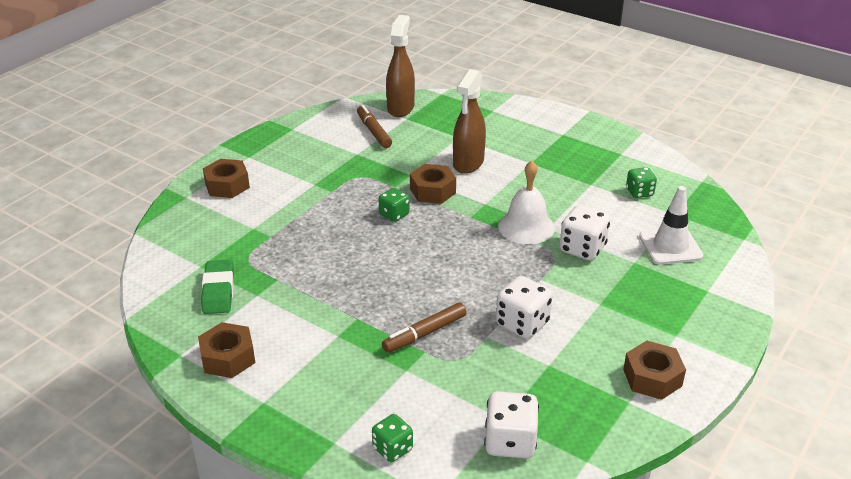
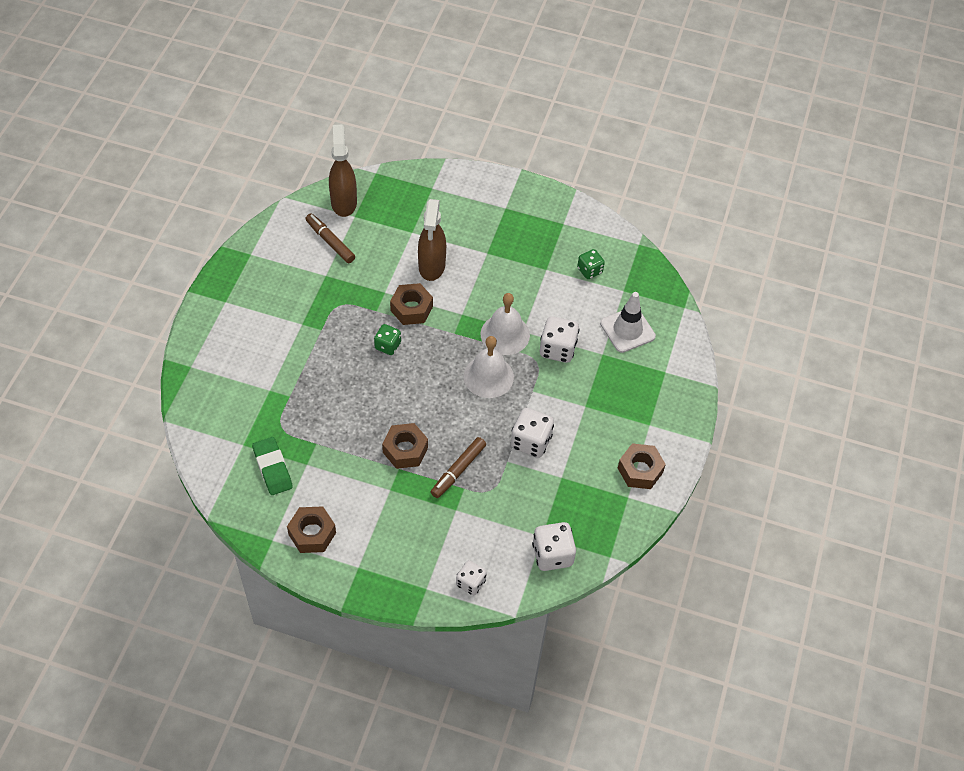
camera: 20 degrees left, 20 degrees up
(227, 185) = (222, 344): brown nut -> brown nut (405, 450)
(392, 449) = (470, 583): green dice -> white dice
(494, 258) = (488, 376): none -> white bell

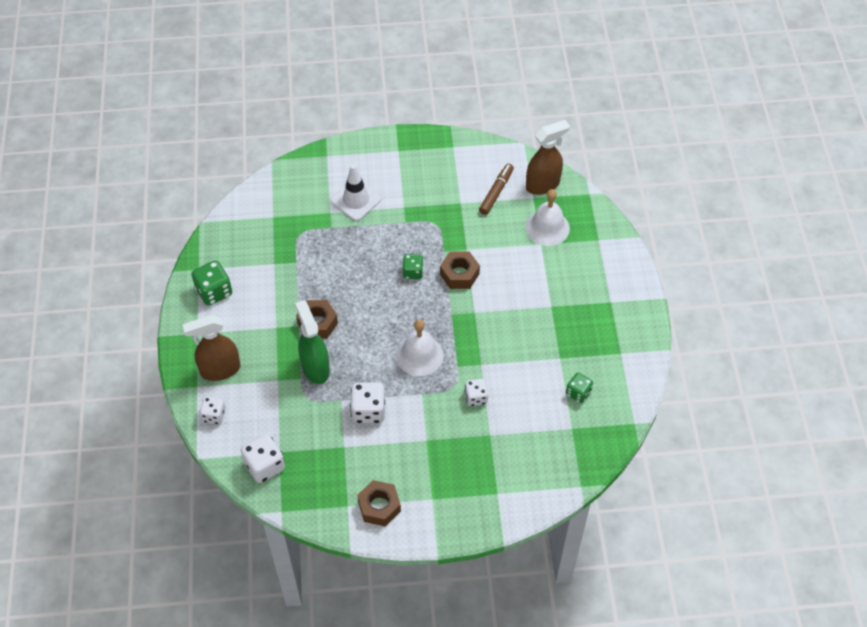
camera: 70 degrees right, 0 degrees up
(272, 468) = (260, 243): green eraser -> none
(312, 533) = (214, 291): brown nut -> green dice
(432, 266) = (512, 271): brown spray bottle -> brown spray bottle (220, 370)
(458, 470) = (315, 367): brown marker -> green spray bottle
(505, 334) = (470, 351): white bell -> white bell (547, 227)
(557, 349) = (476, 397): white dice -> white dice, size x0.64
(627, 330) = (528, 446): white traffic cone -> white traffic cone (356, 200)

